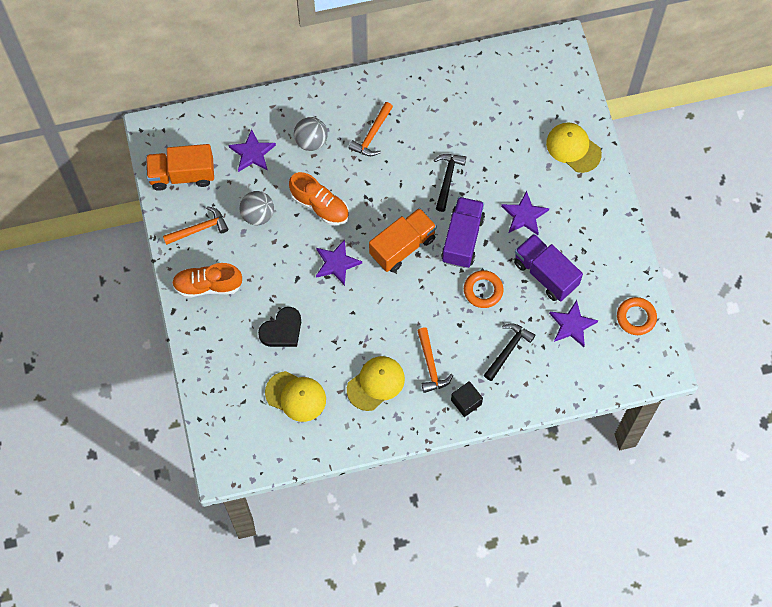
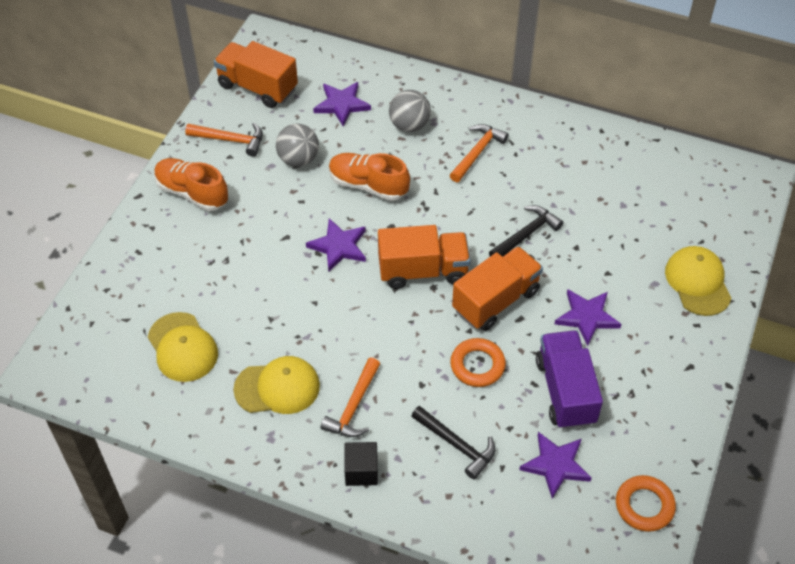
camera: 35 degrees right, 15 degrees down
(282, 330) = (227, 276): black heart -> none
(320, 206) = (368, 185): orange shoe -> orange shoe turned 135 degrees clockwise
(372, 135) = (477, 152): orange hammer -> orange hammer turned 150 degrees clockwise
(462, 239) = (495, 300): purple truck -> orange truck
(508, 350) = (457, 445): black hammer -> black hammer turned 60 degrees clockwise

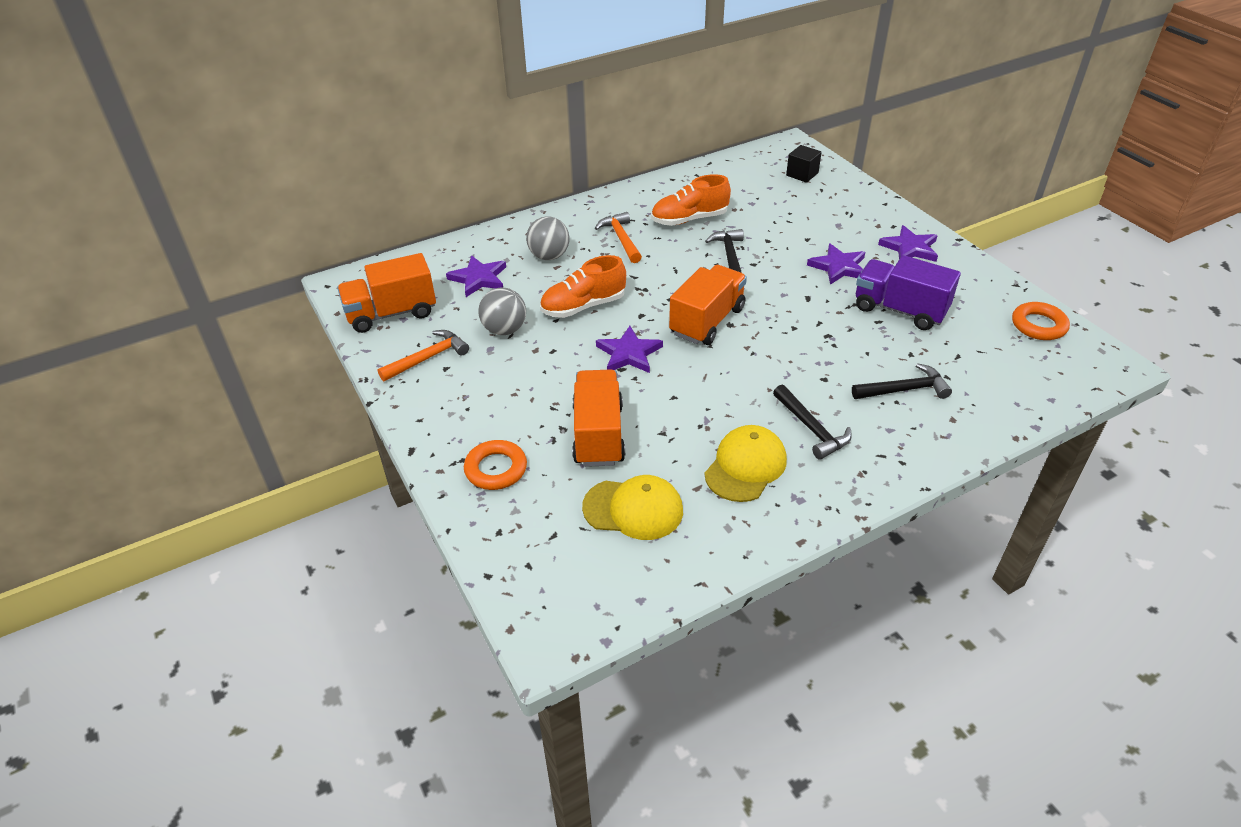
camera: 50 degrees left, 10 degrees down
(192, 193) = (456, 412): orange shoe -> orange shoe (689, 219)
(354, 407) = (812, 429): orange hammer -> black hammer
(361, 471) = (886, 458): black cube -> black cube (802, 174)
(477, 365) = (833, 340): orange ring -> orange ring (496, 469)
(495, 300) = (778, 300): orange truck -> orange truck (598, 434)
(556, 465) = (967, 348): purple star -> purple star (910, 248)
(698, 282) = (856, 208): yellow cap -> none

